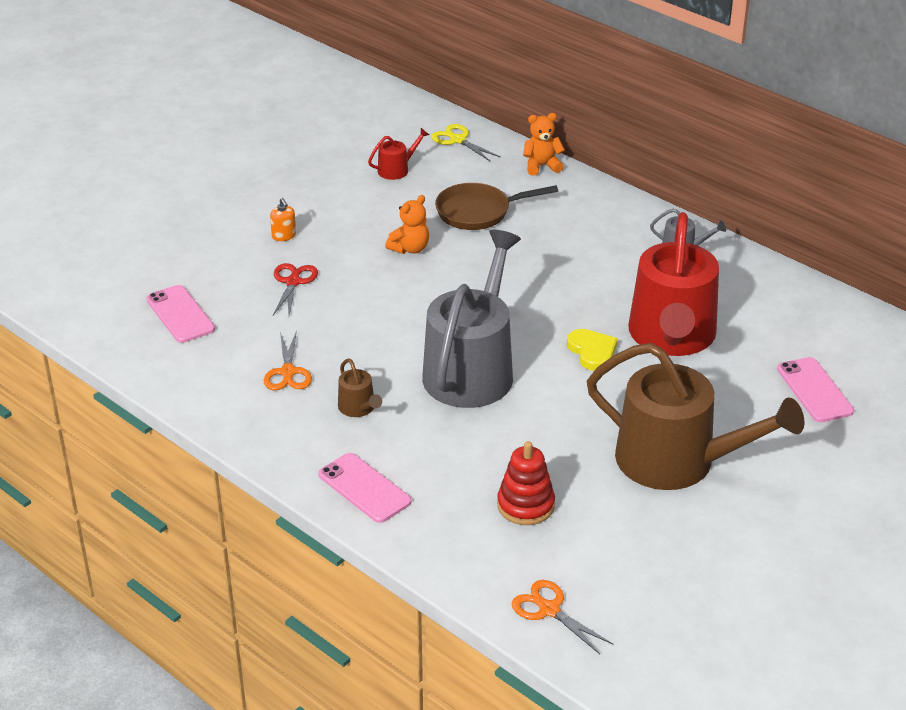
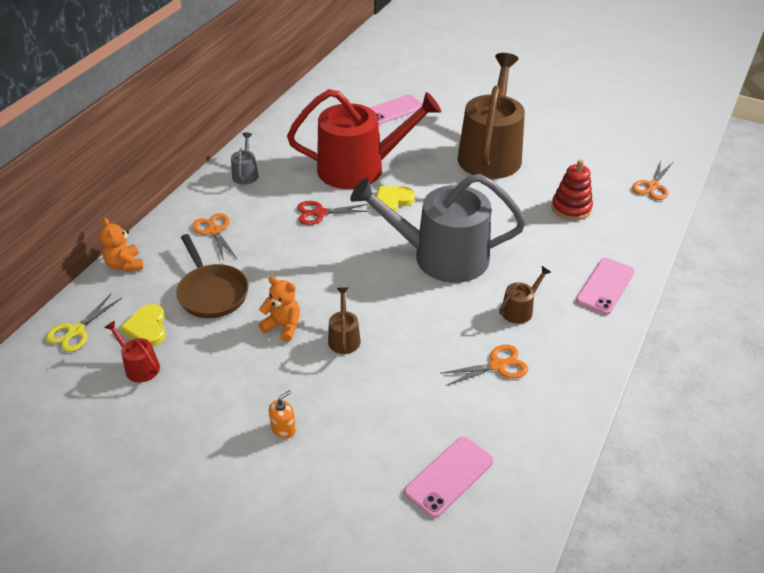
camera: 105 degrees left, 5 degrees up
(293, 282) = (363, 398): red scissors -> red scissors (320, 213)
(376, 282) = (344, 338): none -> brown watering can
(444, 175) = (147, 328): none -> yellow heart
(578, 220) = (214, 231): none -> orange scissors

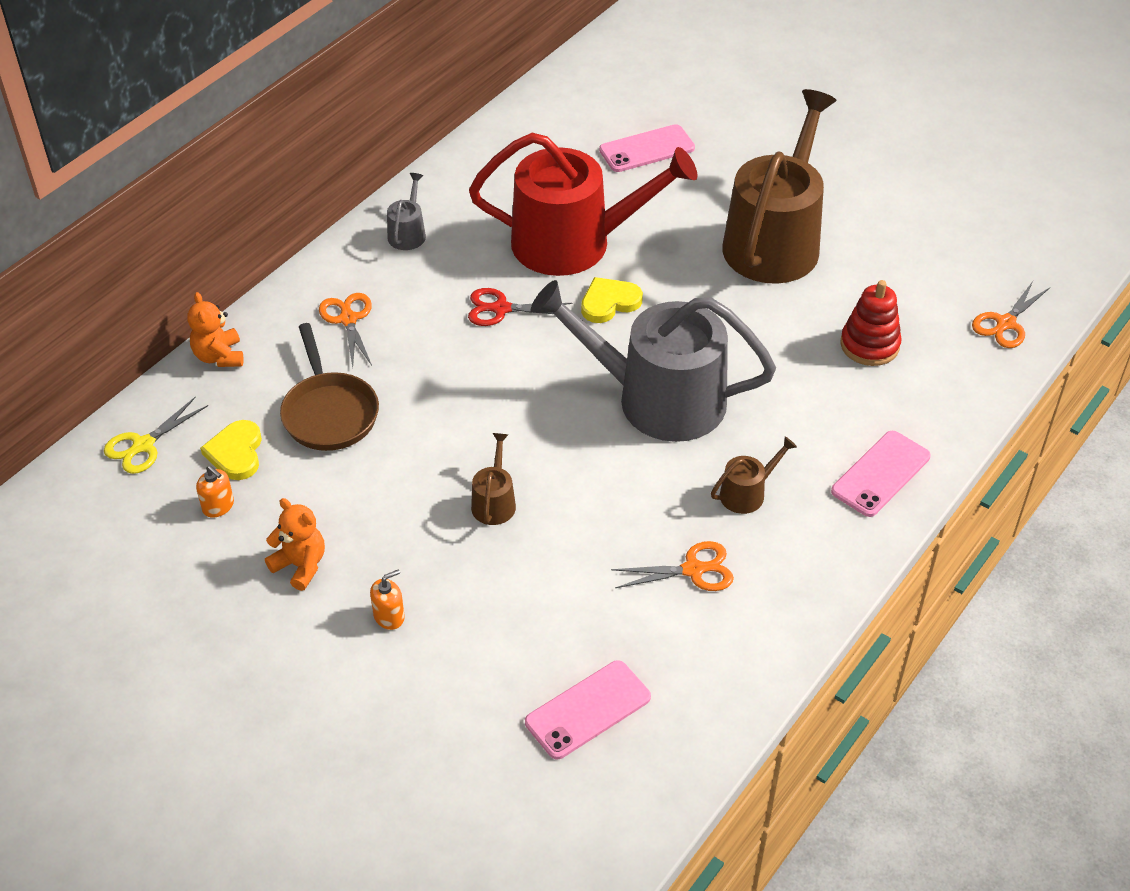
camera: 10 degrees right, 5 degrees up
(139, 366) = (218, 506): red watering can -> orange soap dispenser
(283, 326) = (416, 474): orange teddy bear -> orange teddy bear (300, 565)

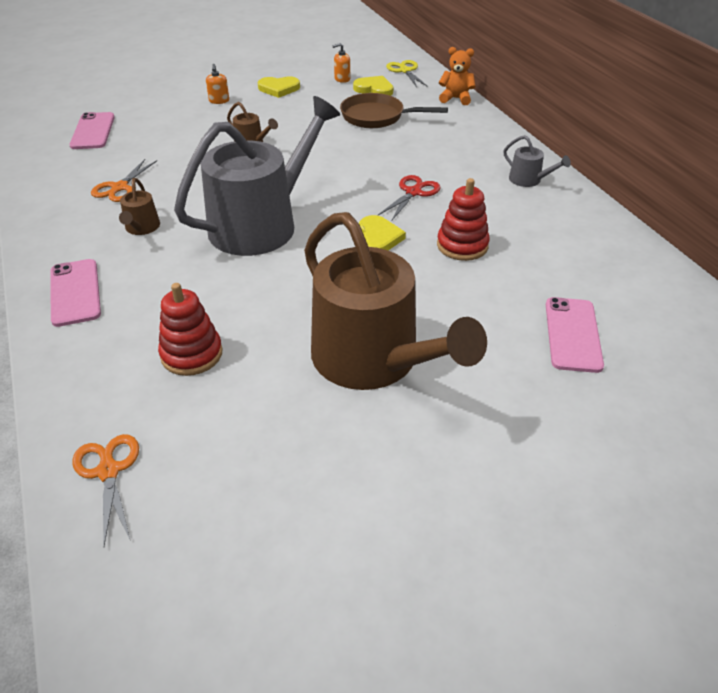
camera: 120 degrees right, 5 degrees down
(300, 565) = (279, 89): orange teddy bear -> yellow heart
(348, 319) = (453, 139): orange scissors -> none
(573, 243) = (462, 245): red watering can -> red stacking toy

